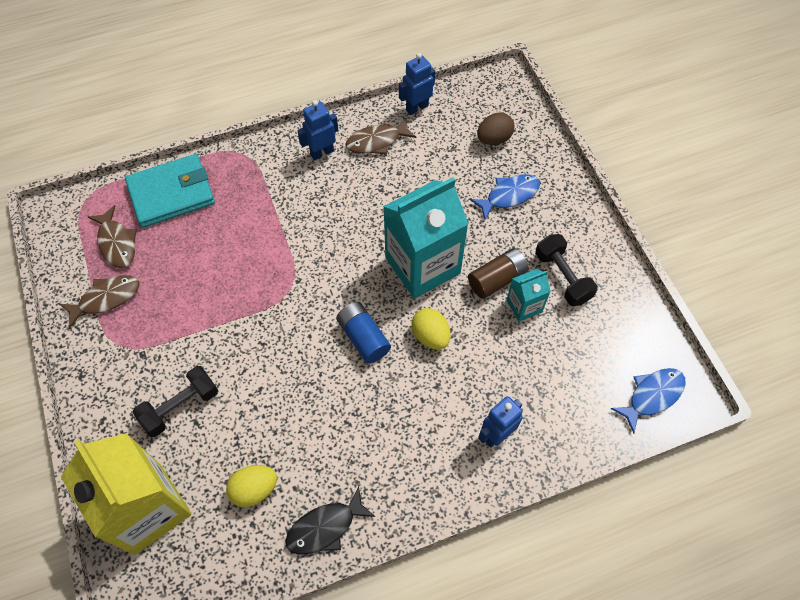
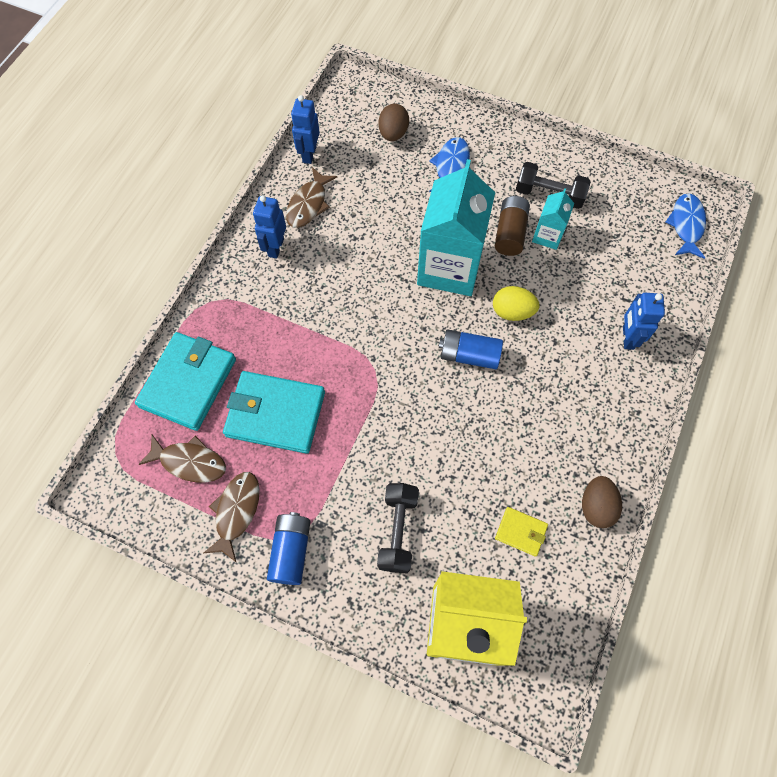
camera: 45 degrees left, 5 degrees up
(107, 354) = (291, 551): none -> blue battery
(197, 260) = (275, 414): none -> turquoise wallet
(254, 489) = (521, 532): yellow egg -> yellow wallet
(325, 527) = (596, 506): black fish -> brown egg

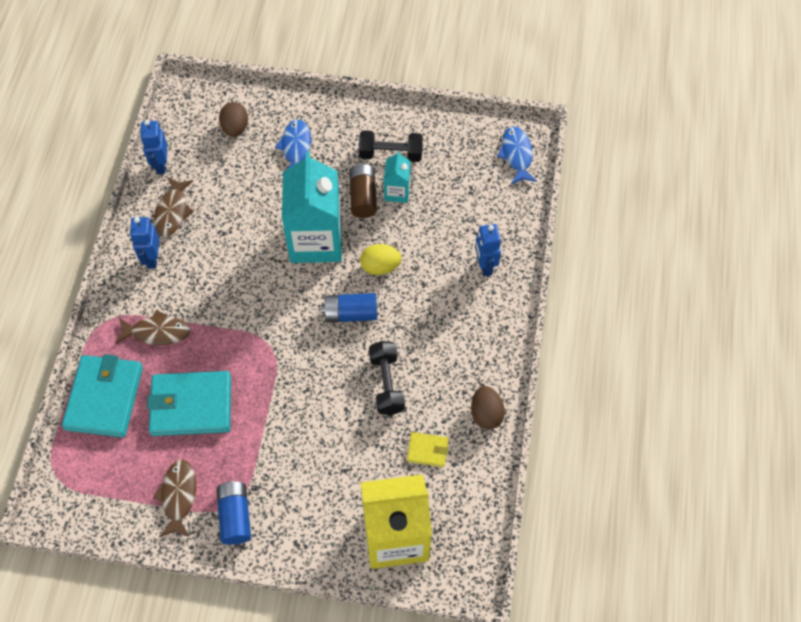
camera: 15 degrees left, 5 degrees down
(189, 462) = (125, 465): brown fish -> brown fish (157, 332)
(397, 531) = (323, 476): black dumbbell -> black dumbbell (386, 384)

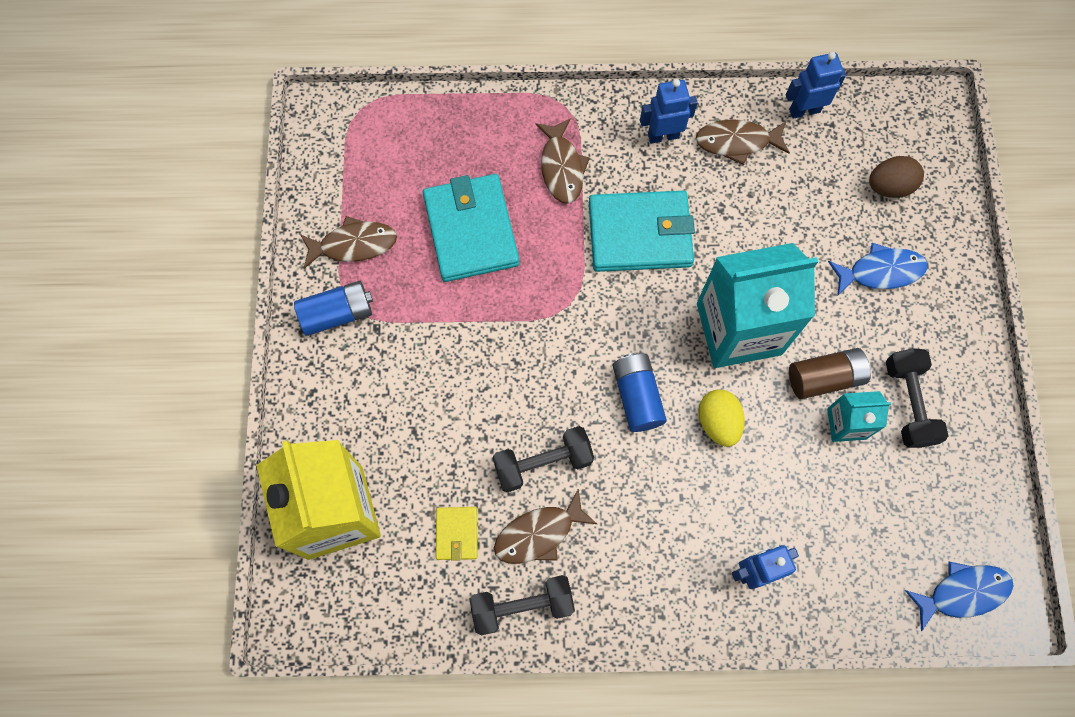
camera: 80 degrees right, 10 degrees up
(104, 398) = (464, 132): turquoise wallet -> turquoise wallet (639, 234)
(437, 395) = (539, 534): none -> brown fish
(486, 414) = (522, 606): brown egg -> black dumbbell

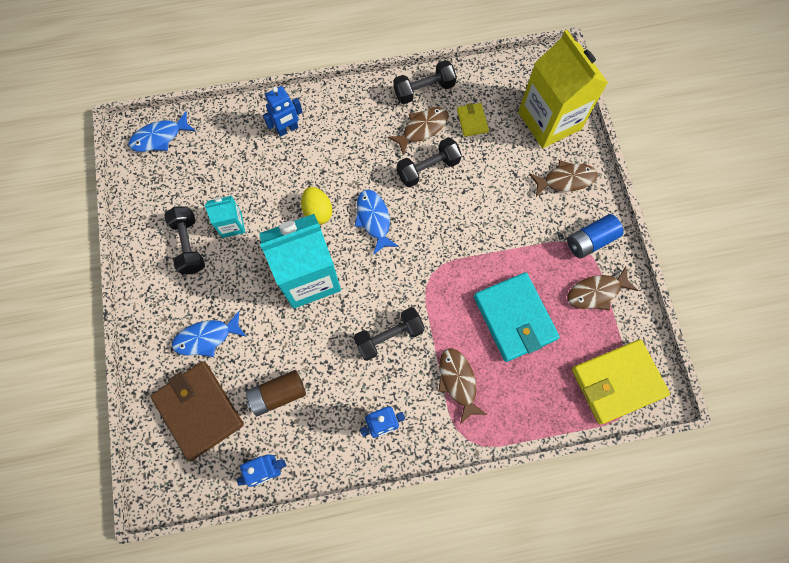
camera: 170 degrees right, 0 degrees up
(365, 136) = (617, 382): none -> yellow wallet
(637, 396) = (374, 219): blue battery -> blue fish
(639, 234) = (389, 337): turquoise wallet -> black dumbbell
(737, 142) = (322, 429): brown fish -> brown fish (565, 180)
(824, 378) = (247, 252): brown battery -> brown battery (278, 394)
(889, 186) = (199, 411): brown egg -> brown wallet

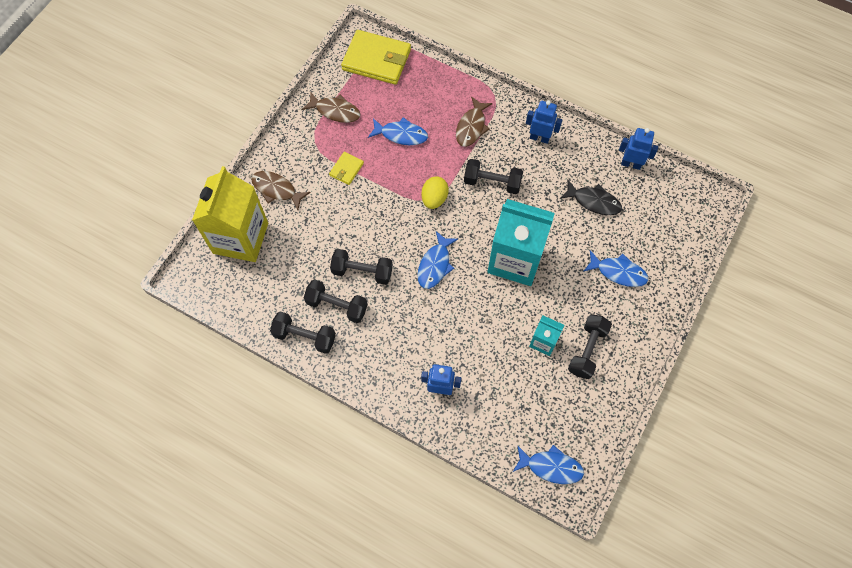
camera: 140 degrees left, 5 degrees down
(199, 411) = (654, 229): brown wallet -> none
(278, 394) = (593, 201): brown battery -> black fish
(318, 212) = (471, 302): yellow egg -> yellow egg (434, 199)
(422, 128) = (337, 305): brown fish -> black dumbbell
(472, 121) = (295, 282): yellow wallet -> yellow wallet (346, 169)
(514, 318) = (401, 135): turquoise wallet -> blue fish
(590, 241) = (305, 141): blue battery -> none

